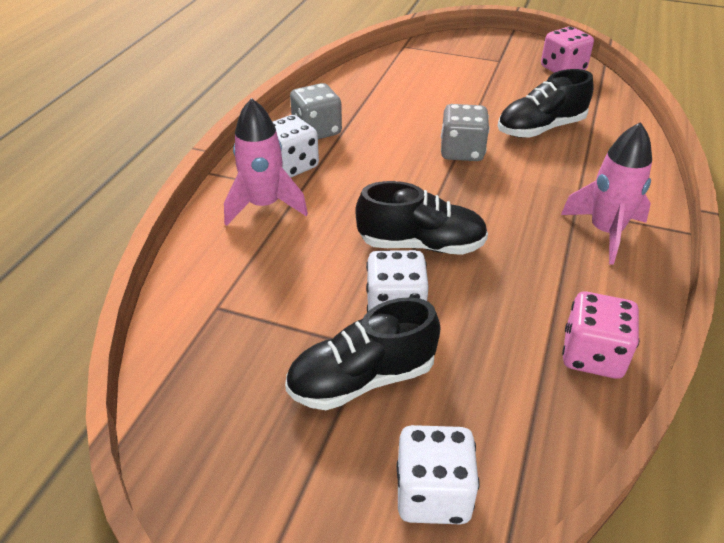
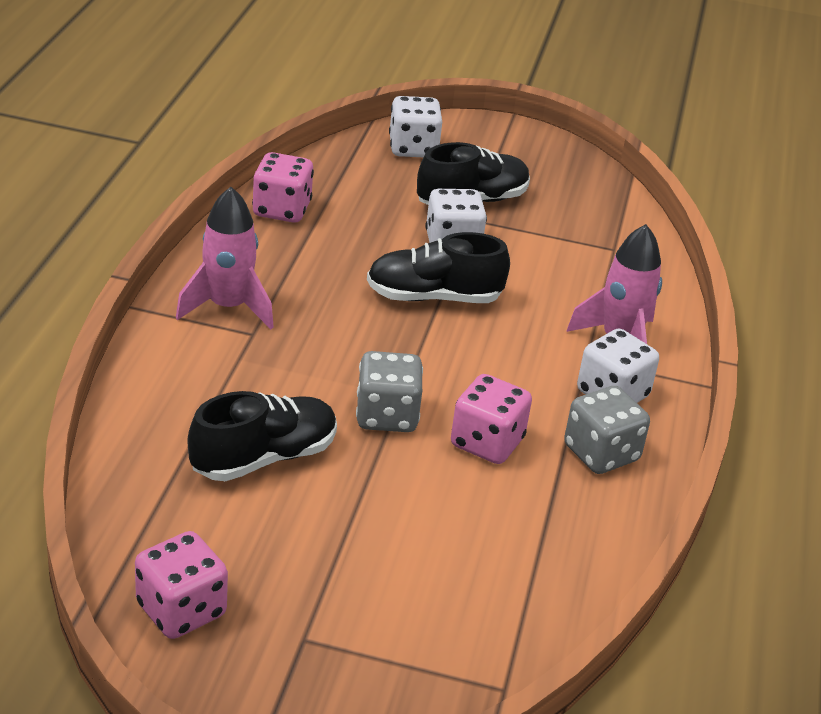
camera: 170 degrees right, 5 degrees down
(393, 136) = (487, 443): none -> pink dice

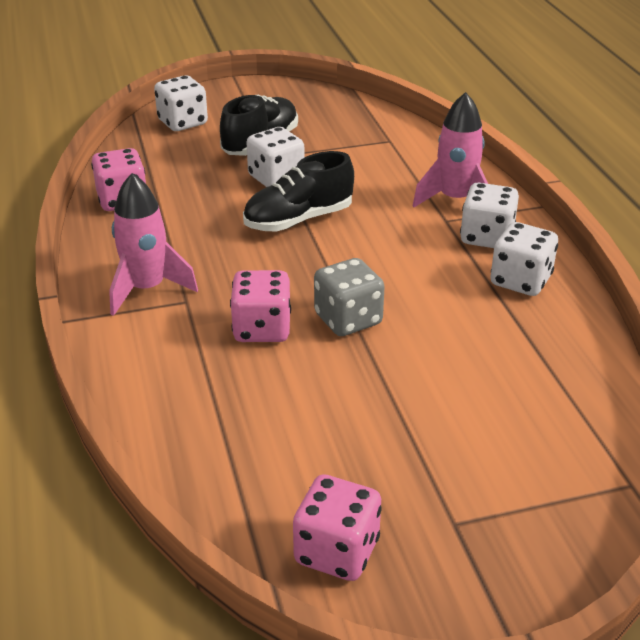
camera: 25 degrees left, 0 degrees up
(264, 458) = (286, 393): black shoe -> none
(487, 443) = (438, 307): pink dice -> pink dice (262, 329)
(601, 453) = (520, 281): grey dice -> white dice

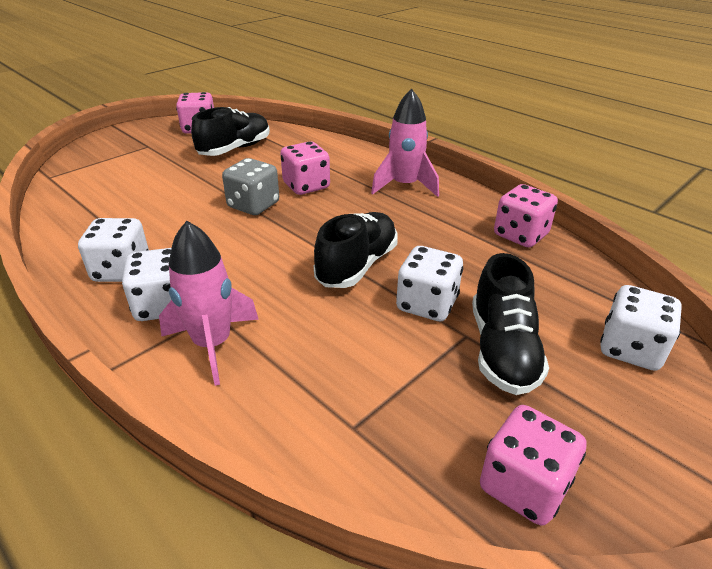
camera: 150 degrees right, 0 degrees up
(305, 451) = (235, 149): none -> black shoe
(324, 103) = (523, 485): none -> pink dice

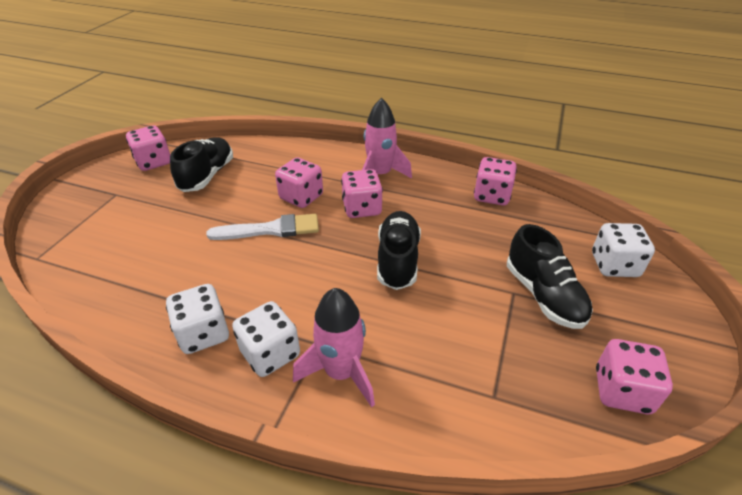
camera: 25 degrees left, 5 degrees up
(253, 205) = (270, 229): grey dice -> white brush
(359, 210) = (362, 208): none -> pink dice
(427, 304) = (471, 276): white dice -> none

